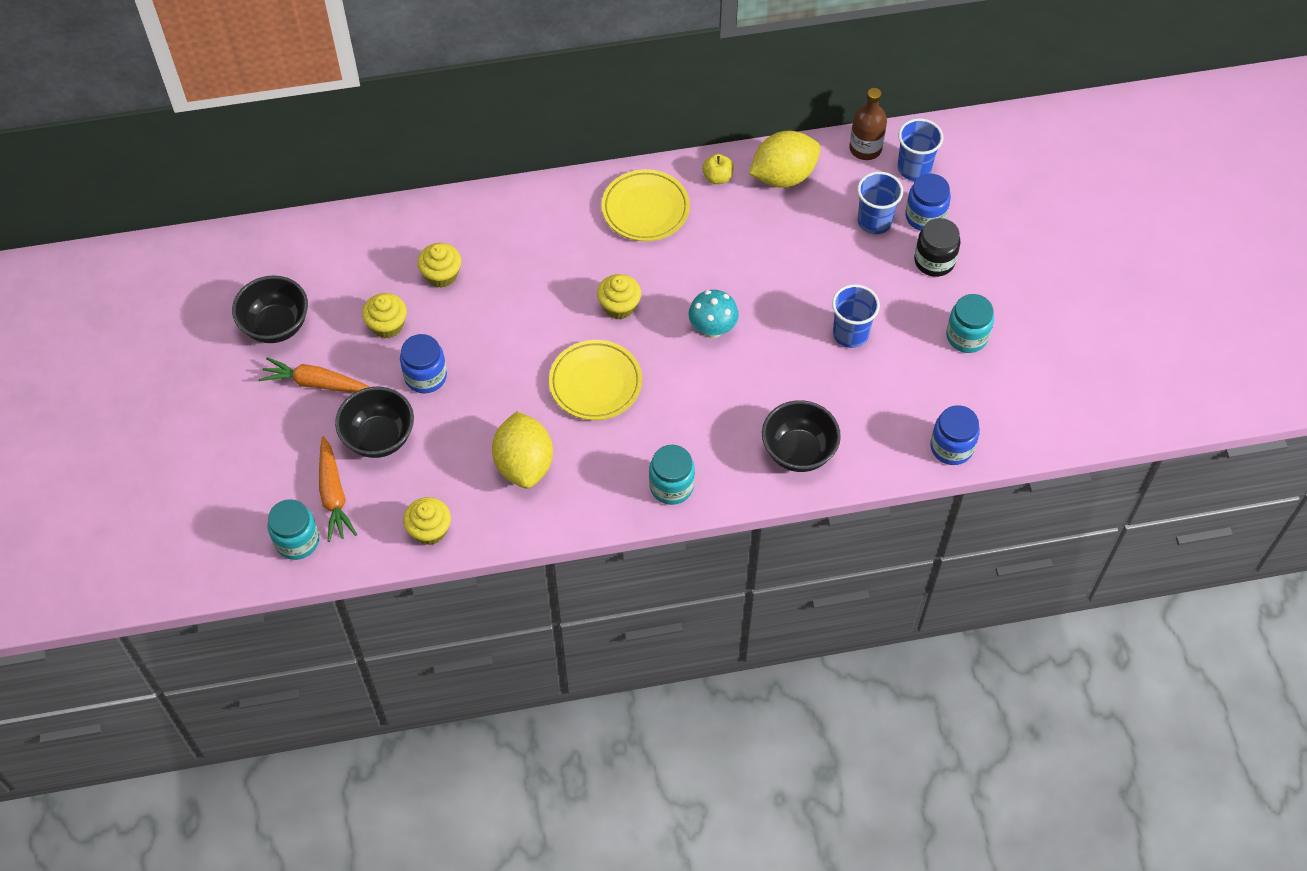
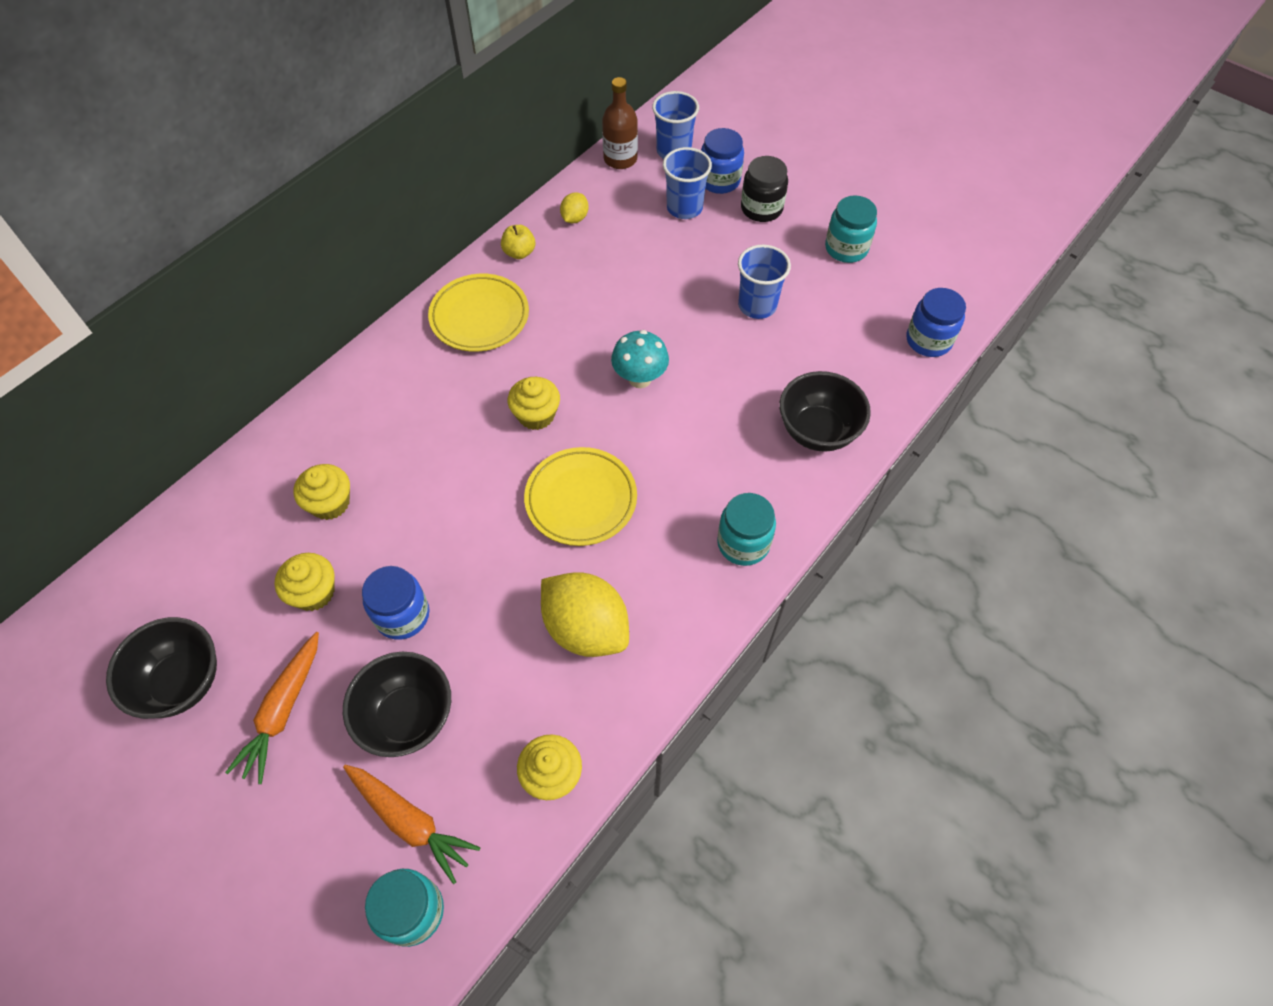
camera: 40 degrees left, 0 degrees up
(316, 383) = (282, 711): orange carrot -> orange carrot turned 45 degrees counterclockwise
(783, 176) = (575, 218): yellow lemon -> yellow lemon, size x0.47

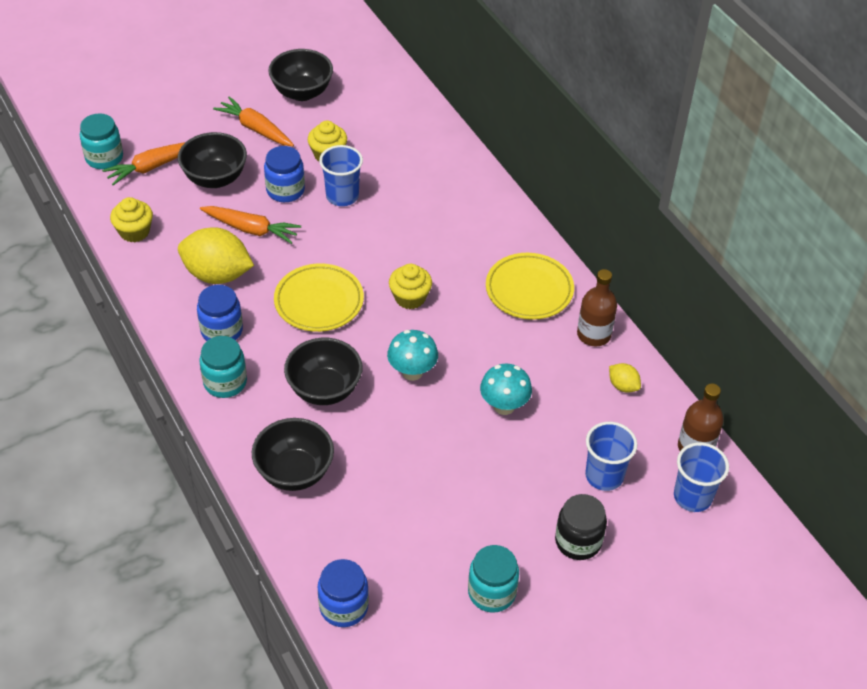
camera: 110 degrees right, 10 degrees down
(330, 503) = (393, 173): yellow cupcake -> none
(491, 624) = (251, 229): none -> orange carrot
(519, 253) = (594, 334): yellow apple -> brown bottle
(586, 628) = (217, 274): yellow lemon -> yellow lemon turned 45 degrees clockwise
(644, 294) = (504, 406): none -> turquoise mushroom
(702, 445) = (324, 389): none -> black bowl
(719, 181) = (633, 520): blue jar -> blue jar (222, 330)
(757, 305) = (452, 485): blue cup -> blue cup (342, 196)

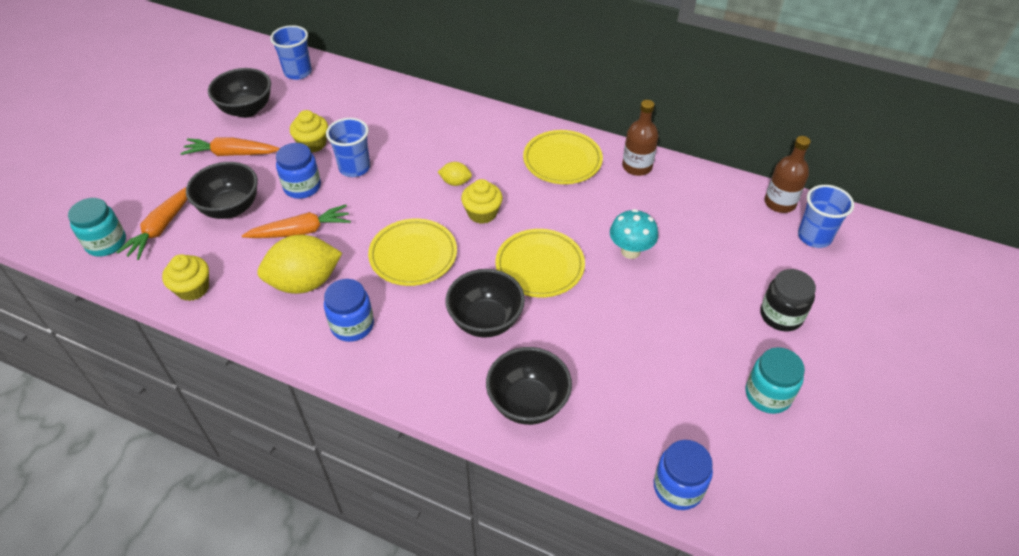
camera: 35 degrees left, 0 degrees up
(225, 382) = (396, 366): turquoise jar -> none
(412, 372) = (539, 266): turquoise mushroom -> yellow plate
(604, 476) = (747, 258): blue cup -> blue cup (298, 72)
(623, 386) = (692, 190): yellow lemon -> yellow lemon (455, 182)

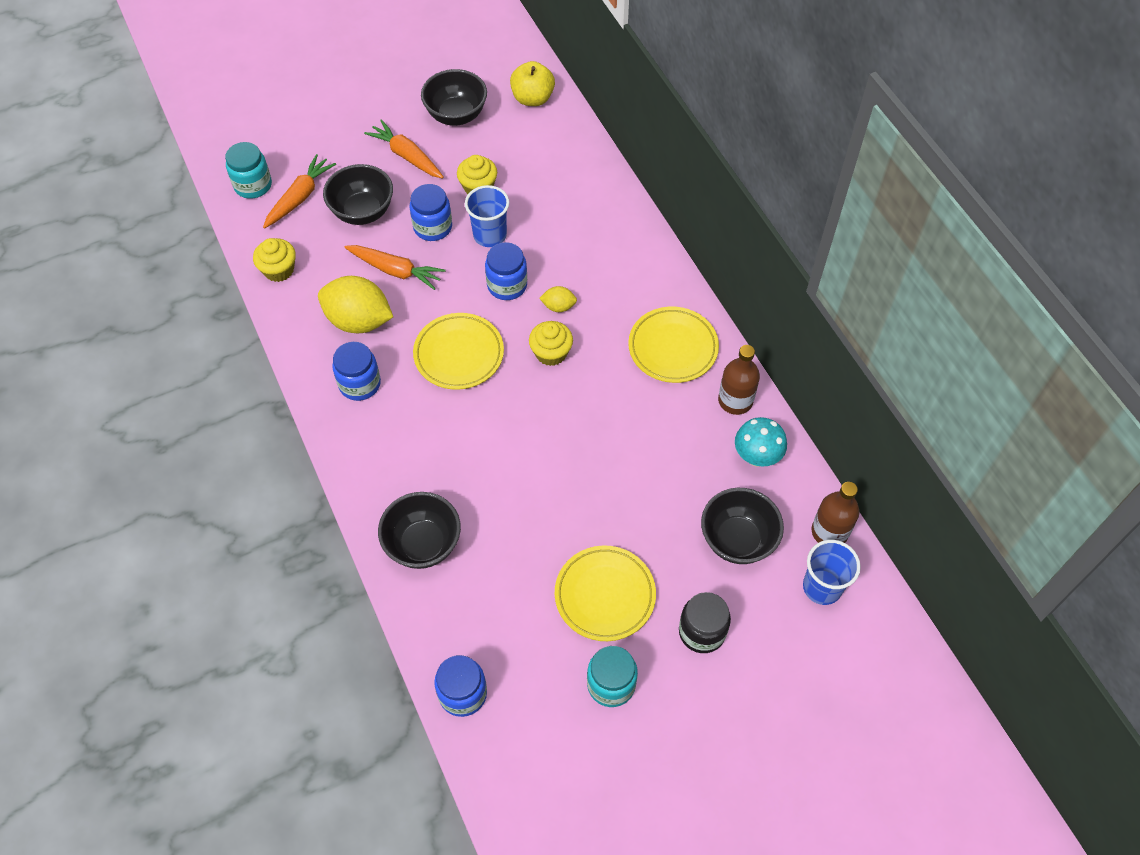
camera: 40 degrees right, 10 degrees up
(161, 228) = (300, 197): orange carrot -> orange carrot turned 150 degrees clockwise
(298, 72) = (532, 98): blue cup -> yellow apple
(402, 191) = (507, 285): none -> blue jar
(455, 182) = (558, 306): yellow lemon -> yellow lemon turned 45 degrees counterclockwise
(485, 321) = (458, 453): black bowl -> black bowl (737, 540)
(539, 266) = (548, 437): yellow plate -> yellow plate (605, 595)
(630, 251) = (638, 478): turquoise mushroom -> turquoise mushroom (756, 457)

